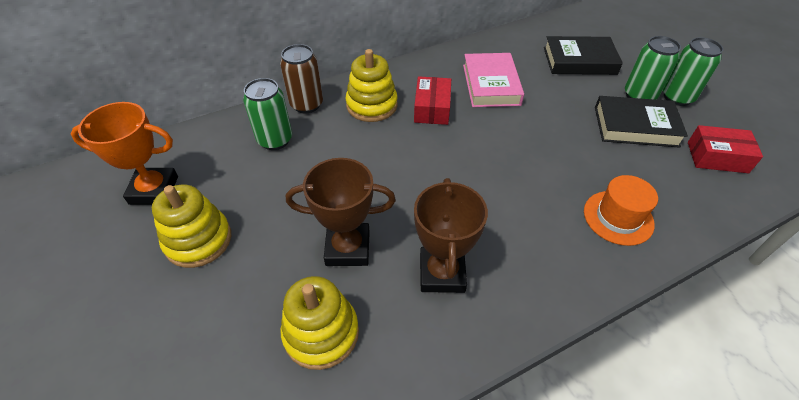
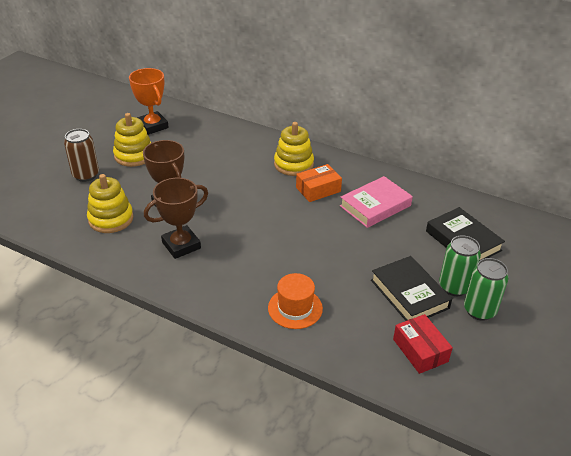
camera: 55 degrees right, 10 degrees down
(275, 140) = (225, 144): green can -> none
(306, 104) = (266, 140): brown can -> brown can (86, 175)
(432, 108) = (318, 189): red box -> orange box

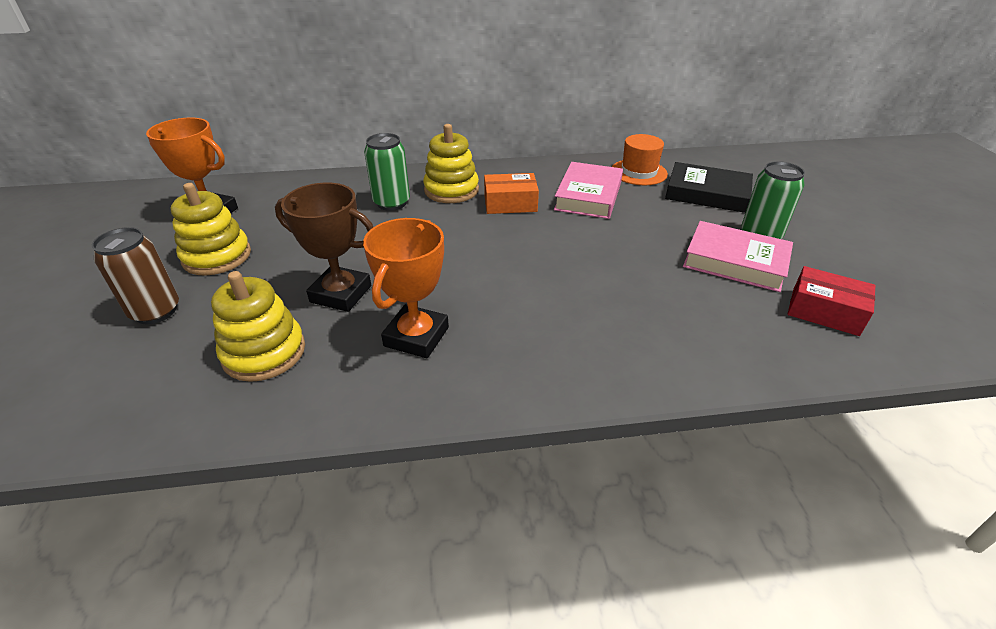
camera: 35 degrees left, 0 degrees up
(181, 245) = (416, 336): brown trophy -> orange trophy
(295, 308) = (651, 338): orange hat -> orange hat (638, 172)
(318, 189) = (510, 203): orange box -> orange box turned 60 degrees clockwise
(409, 294) = (735, 262): black book -> pink book
(479, 310) = (810, 246): green can -> green can (391, 203)

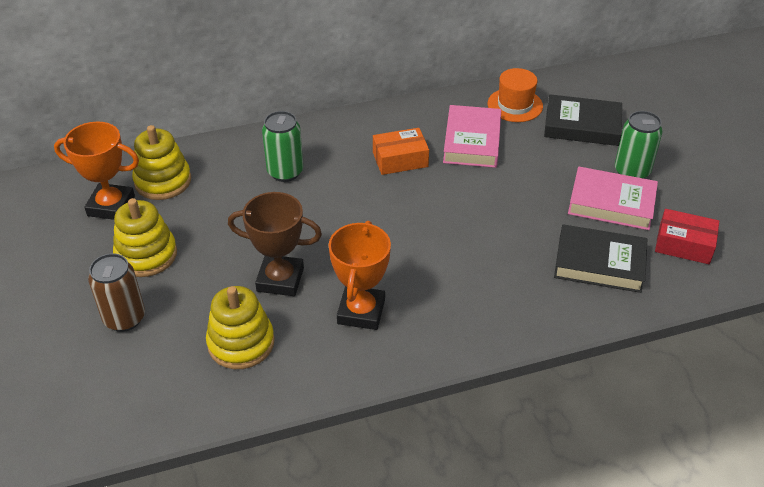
camera: 10 degrees left, 5 degrees up
(451, 190) = (338, 149): yellow stacking toy -> yellow stacking toy (163, 181)
(716, 319) = (599, 263): none -> black book

